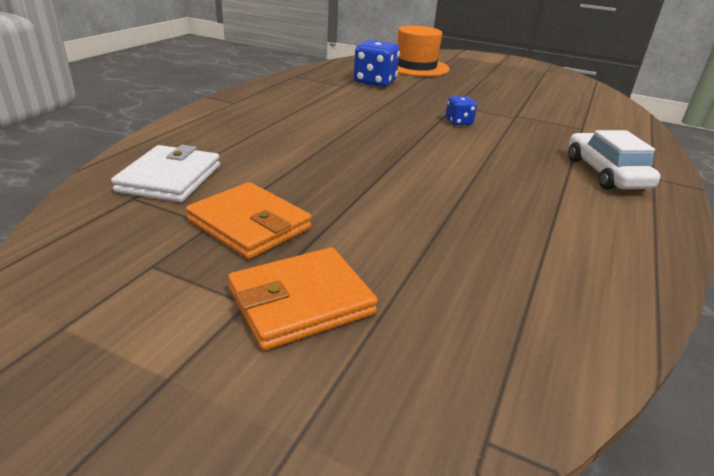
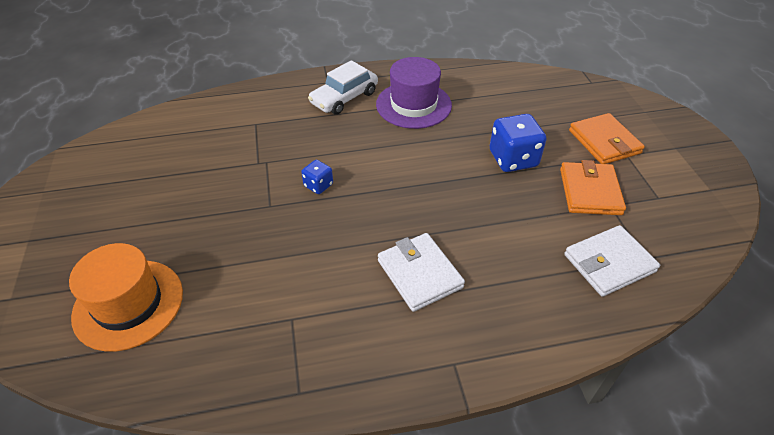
camera: 125 degrees left, 15 degrees up
(301, 302) = (604, 142): orange wallet -> orange wallet turned 45 degrees clockwise
(311, 118) = (419, 274): none -> white wallet
(375, 82) = (248, 300): blue dice -> blue dice (513, 159)
(557, 203) = (413, 105): none -> purple hat

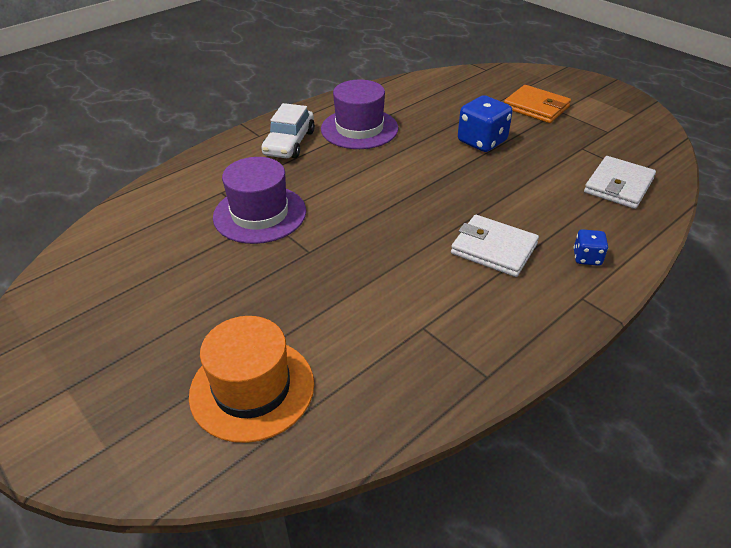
camera: 30 degrees left, 5 degrees down
(264, 155) = (260, 214): none -> purple hat
(318, 185) = (338, 219): blue dice -> blue dice (587, 258)
(590, 191) = (559, 144): orange wallet -> none

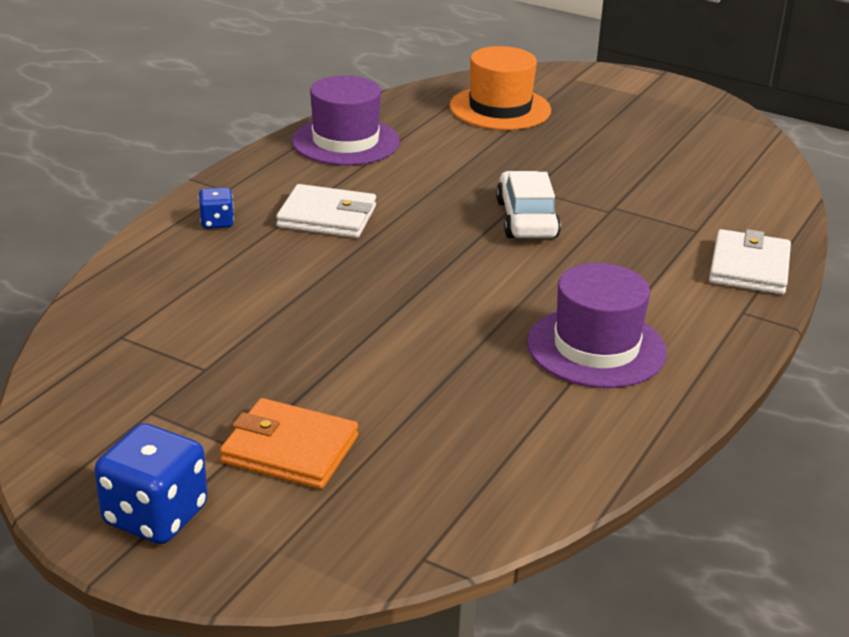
camera: 160 degrees right, 10 degrees down
(260, 214) = (622, 214): purple hat -> purple hat (345, 141)
(289, 143) = (682, 306): white car -> white car (526, 219)
(482, 141) = (378, 355): blue dice -> blue dice (155, 515)
(618, 186) = (157, 312): white wallet -> white wallet (749, 267)

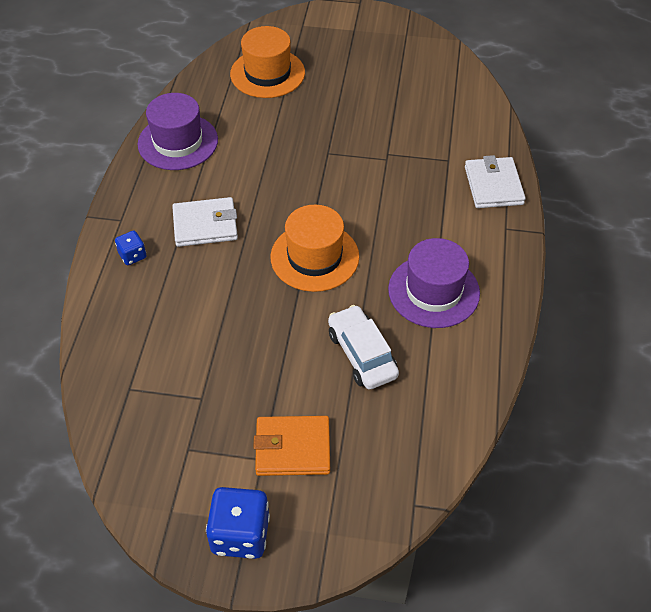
camera: 20 degrees left, 20 degrees up
(450, 277) = (314, 257): none -> orange hat
(526, 219) = (337, 184): white car -> white car (362, 354)

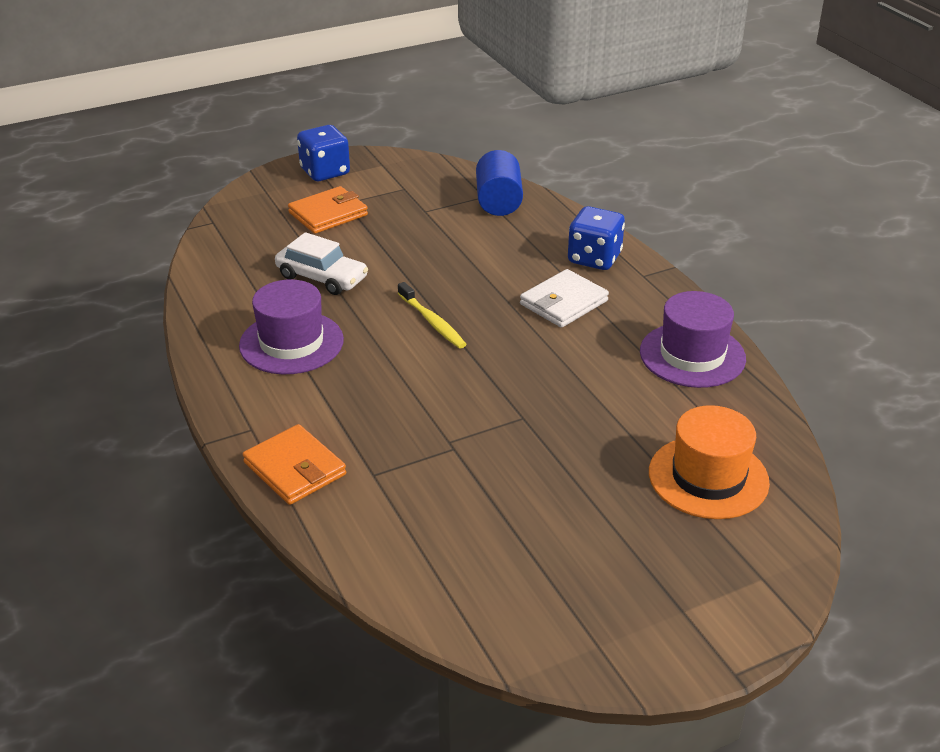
camera: 145 degrees right, 15 degrees down
(126, 371) = (498, 202): none -> blue cylinder
(132, 255) = (594, 258): blue dice -> blue dice, size x1.85
(314, 257) = (432, 322): orange hat -> yellow toothbrush
(493, 185) = (295, 469): white wallet -> orange wallet

